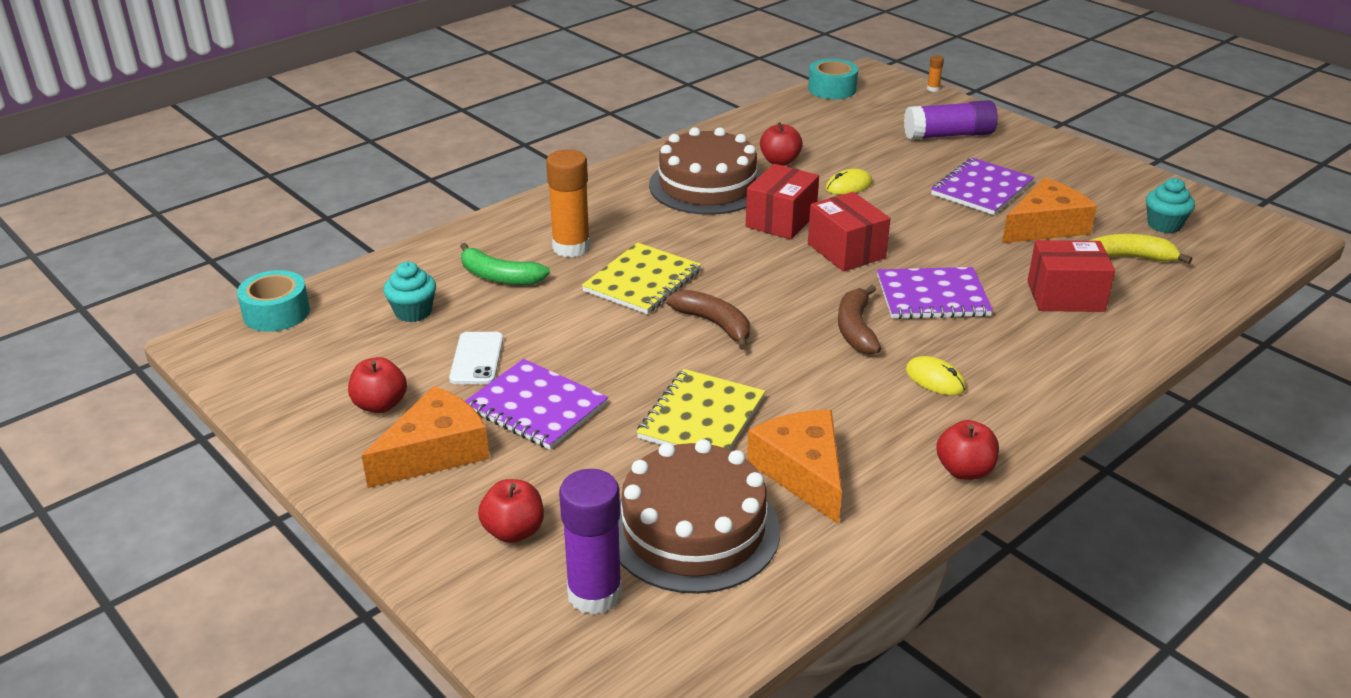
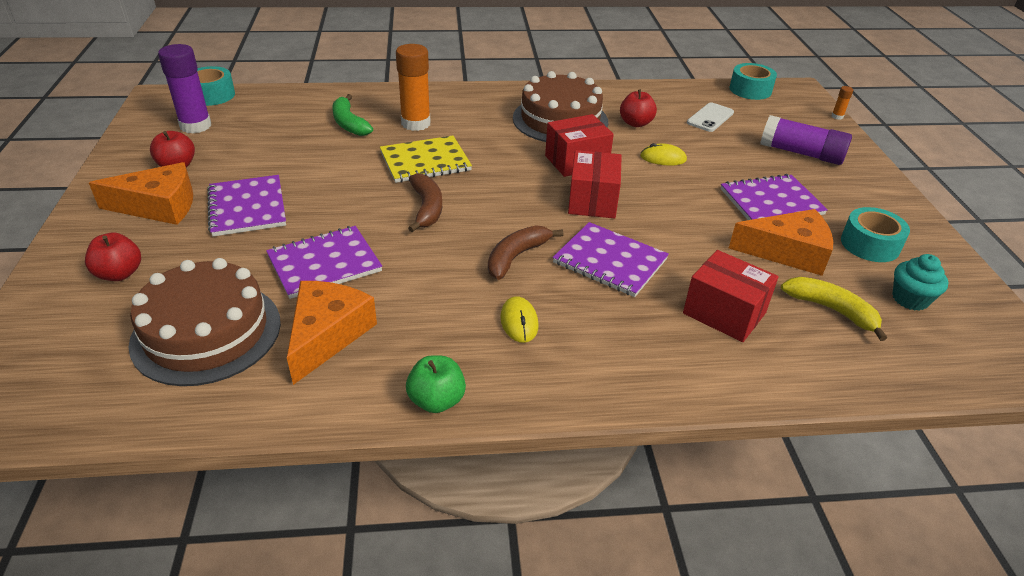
camera: 35 degrees right, 5 degrees up
(413, 312) = (274, 123): turquoise cupcake -> none
(477, 359) = (263, 164): white phone -> white phone (710, 118)
(594, 594) = (94, 338): purple glue stick -> purple glue stick (195, 126)
(701, 418) = (324, 264): yellow notebook -> purple notebook
(964, 470) = (436, 401): red apple -> green apple
(1090, 194) = (870, 244): none -> turquoise tape

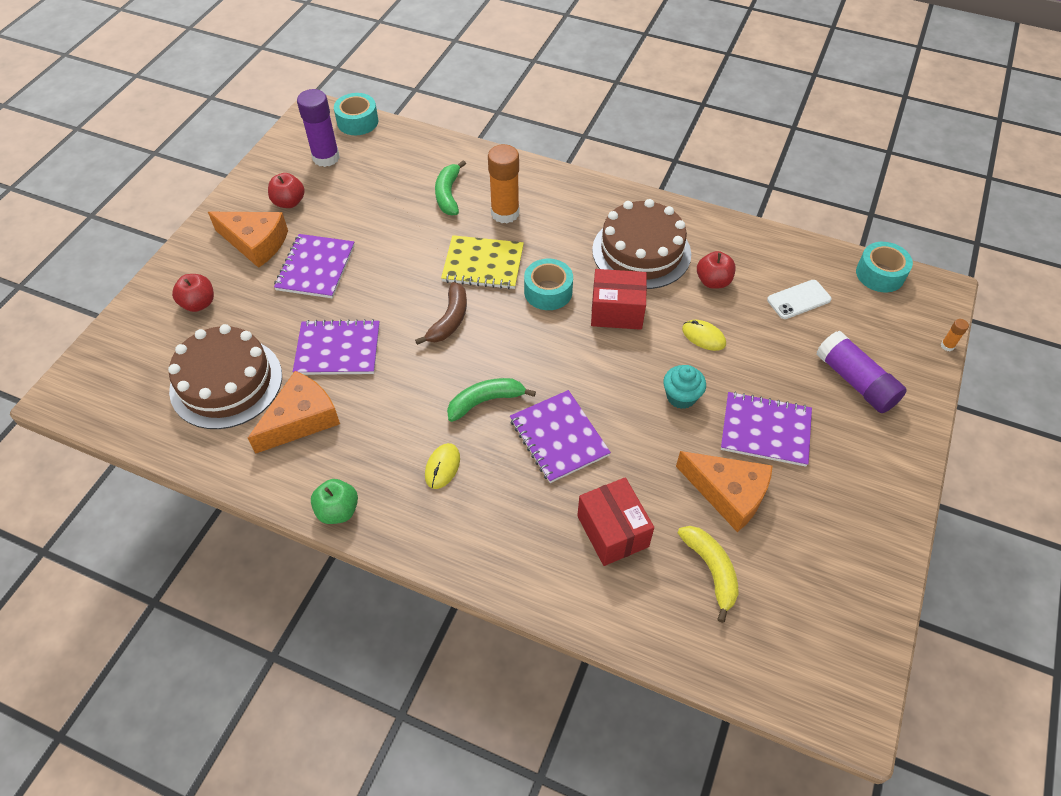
camera: 30 degrees right, 15 degrees up
(516, 257) = (485, 401): brown banana -> green banana
(592, 201) = (595, 364): red box -> none
(870, 244) = (818, 519): turquoise tape -> turquoise tape (548, 291)
(910, 299) = (798, 592): turquoise cupcake -> turquoise cupcake (681, 397)

